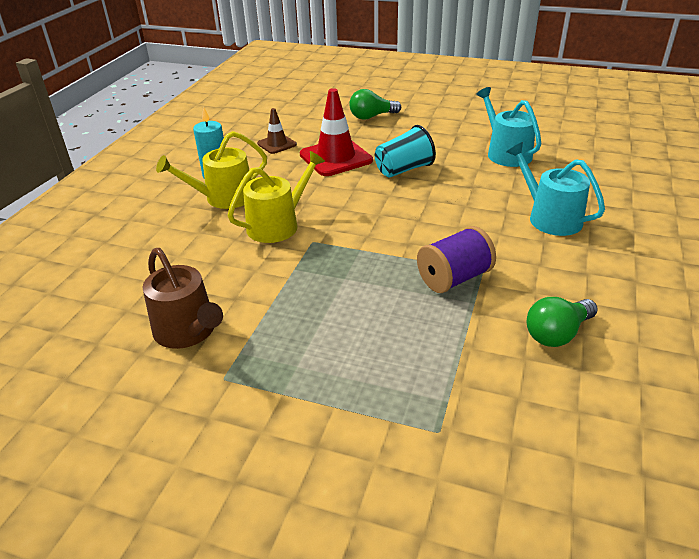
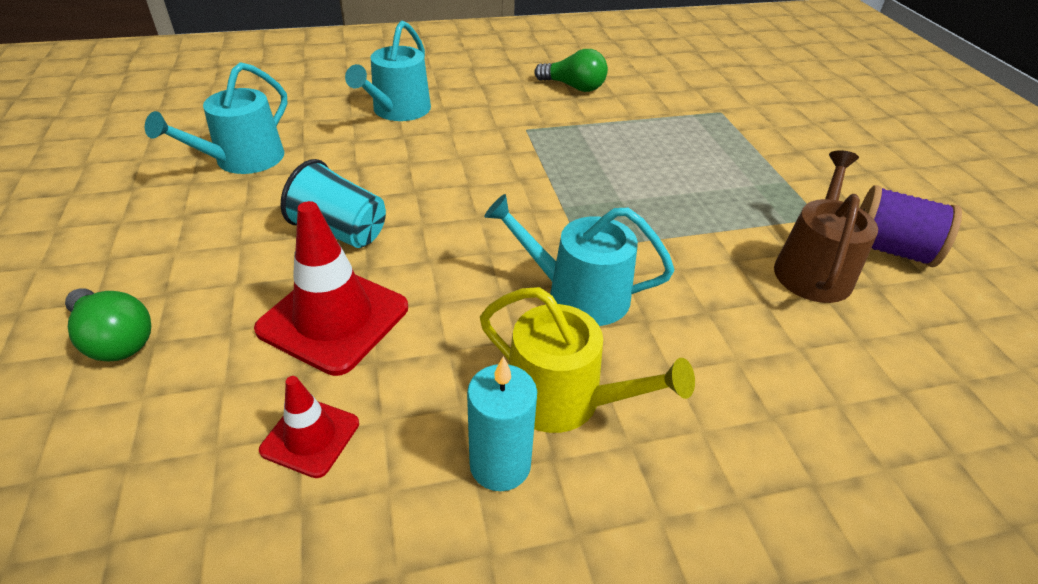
camera: 125 degrees left, 5 degrees up
(277, 144) = (310, 437): brown traffic cone -> red traffic cone
(278, 224) = (577, 294): yellow watering can -> turquoise watering can
(454, 278) = (553, 140): purple spool -> purple spool (890, 250)

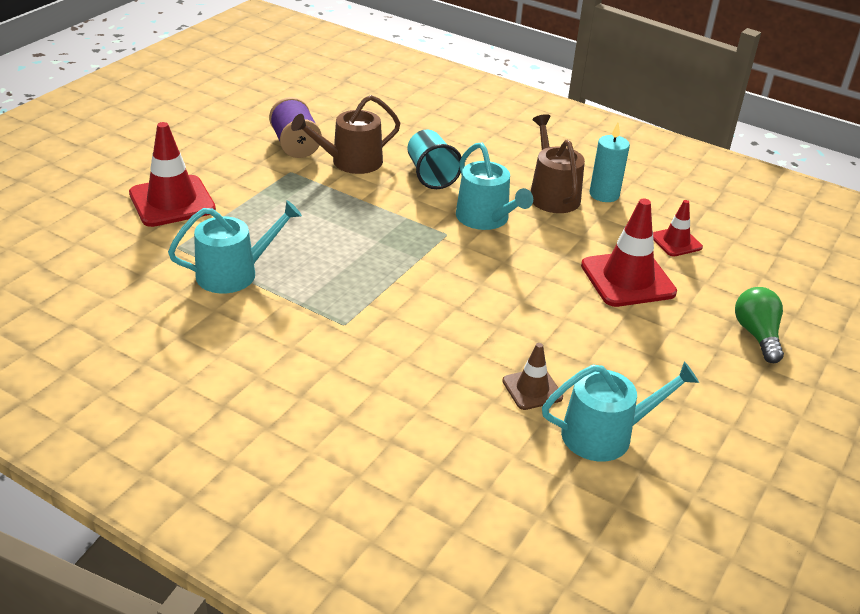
camera: 135 degrees left, 5 degrees down
(331, 160) = (532, 389): none -> brown traffic cone
(340, 231) = (580, 325): turquoise cup -> turquoise cup (431, 175)
(397, 111) = (419, 411): turquoise watering can -> turquoise watering can (234, 273)
(564, 399) = (552, 194): yellow watering can -> brown watering can
(574, 87) = (229, 338): green light bulb -> none
(804, 135) = (172, 201): none -> red traffic cone

